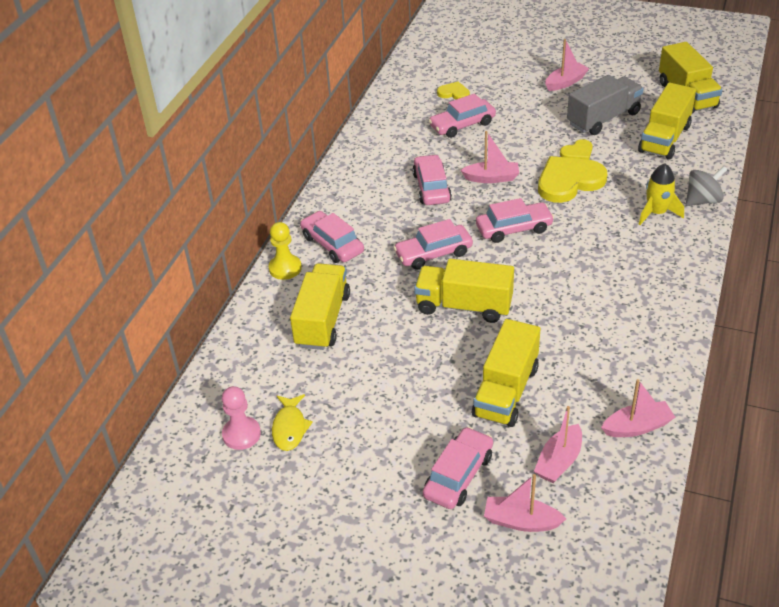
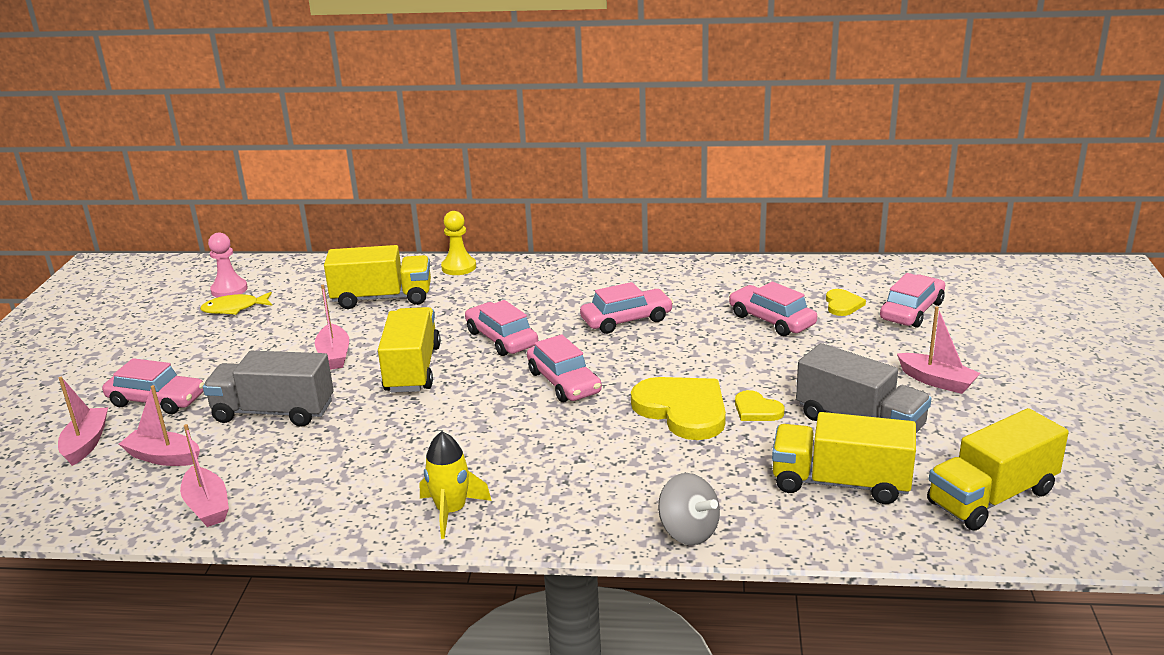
camera: 75 degrees right, 15 degrees down
(332, 244) = (503, 283): pink car -> pink car (912, 311)
(491, 178) = (664, 354): pink boat -> pink boat (334, 355)
(506, 391) = (274, 412): yellow truck -> grey truck
(656, 213) = (639, 489): yellow rocket -> yellow rocket (451, 511)

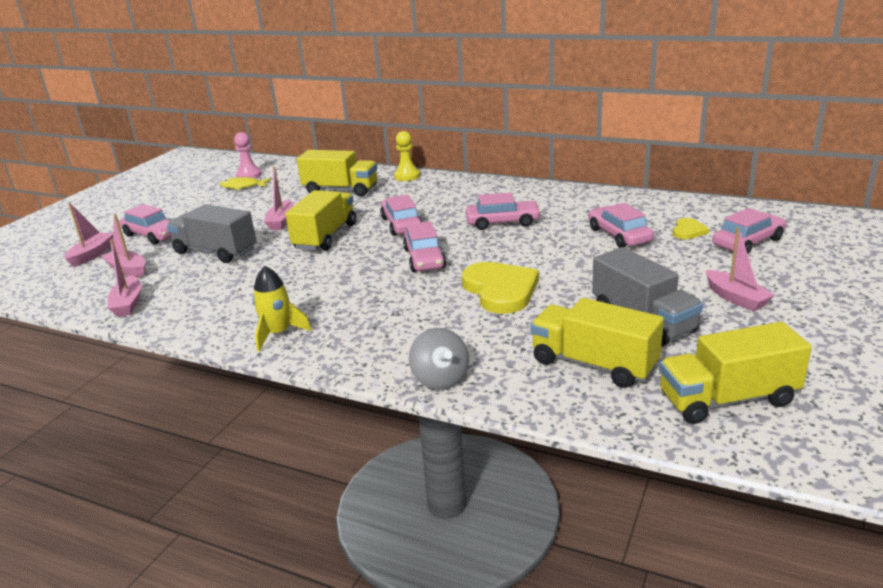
camera: 20 degrees right, 0 degrees up
(756, 410) = (561, 298): yellow heart -> none

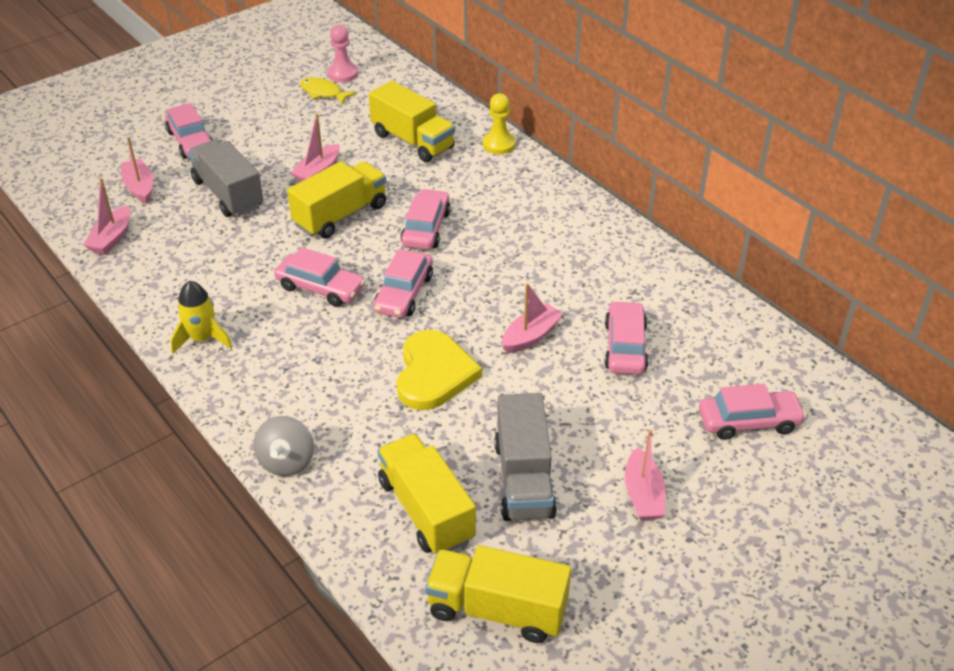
camera: 25 degrees right, 15 degrees up
(92, 255) = (123, 150): pink boat -> pink boat (531, 336)
(502, 222) = (527, 271): pink car -> pink car (320, 288)
(688, 231) = (705, 374): yellow heart -> none

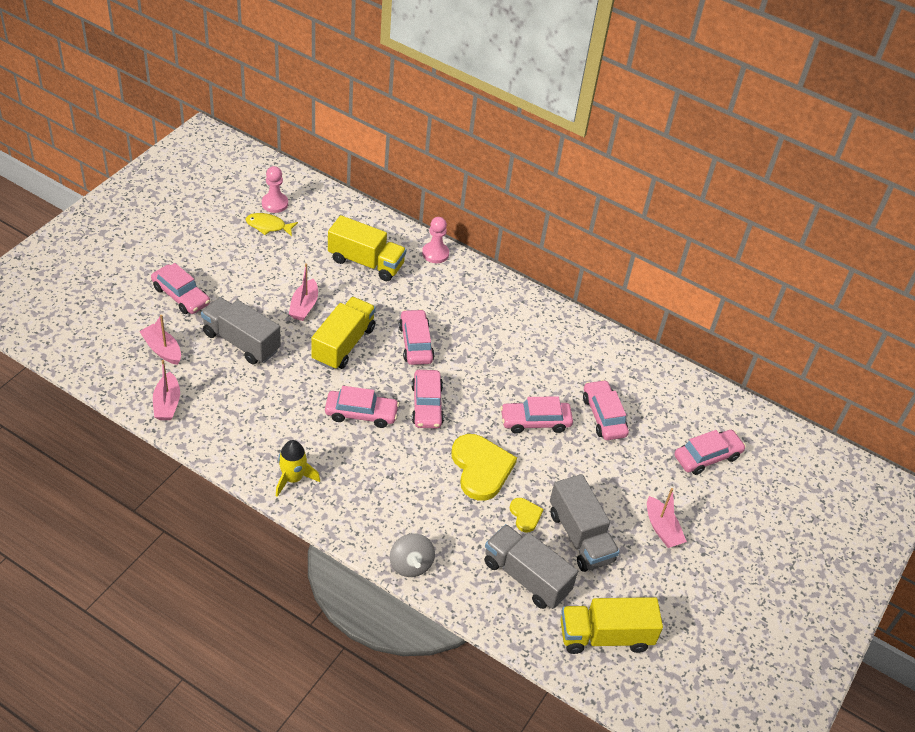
camera: 25 degrees left, 5 degrees up
(426, 510) = (526, 577): yellow truck -> grey truck
(463, 438) = (525, 515): none -> yellow heart
(499, 144) = (435, 253): yellow pawn -> pink pawn
(531, 336) = (535, 421): pink boat -> pink car

